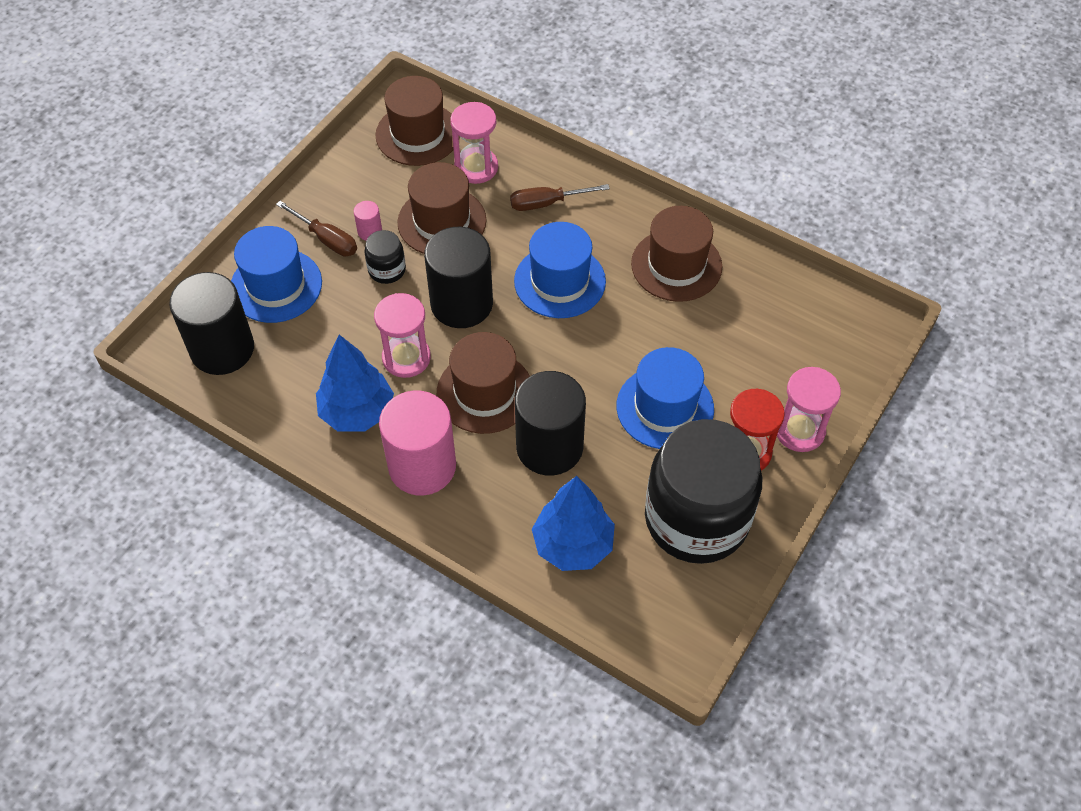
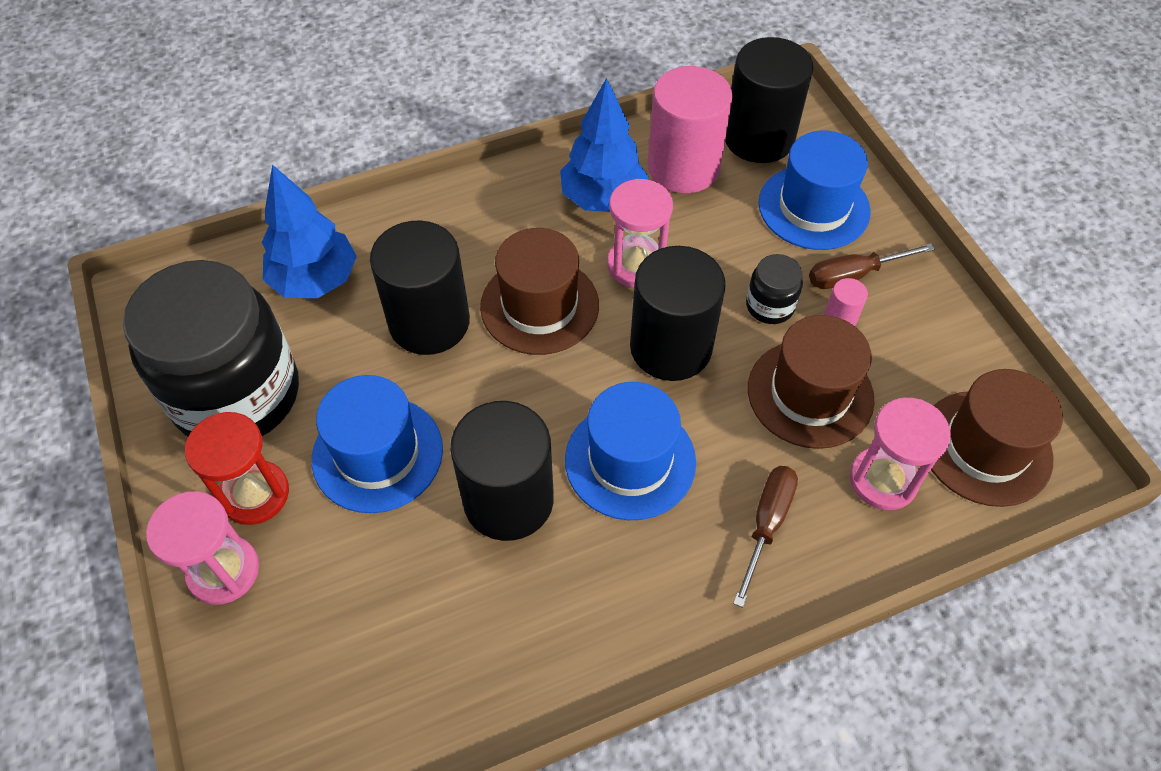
camera: 125 degrees right, 0 degrees up
(422, 466) = (500, 216): pink cylinder -> pink cylinder (683, 167)
(635, 323) = (508, 500): none -> black cylinder
(676, 265) = (555, 610): brown hat -> none

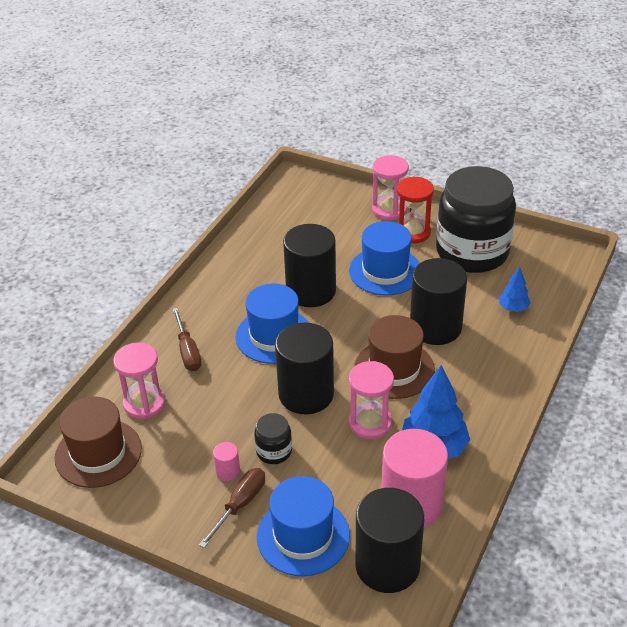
camera: 140 degrees right, 15 degrees down
(315, 280) = (513, 308): blue tree -> blue tree, size x0.53
(810, 393) = (212, 419): brown hat -> none

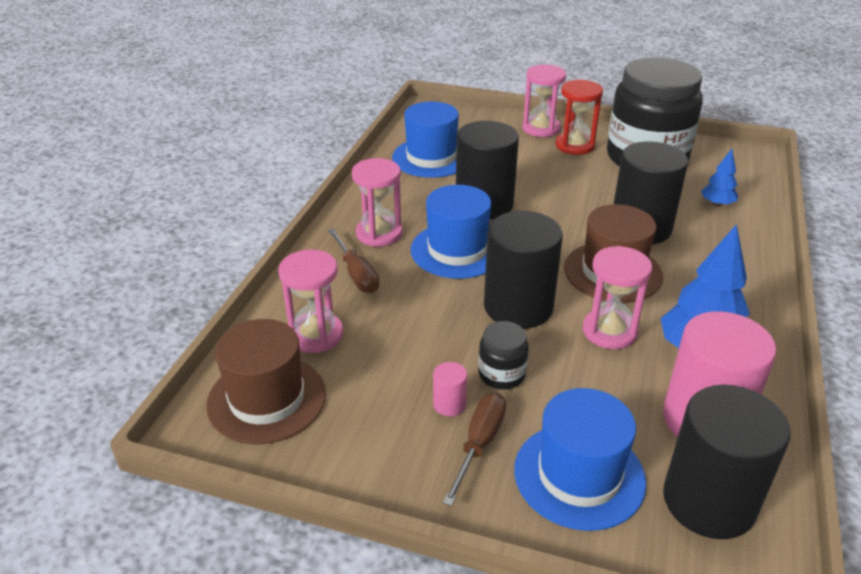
camera: 10 degrees left, 5 degrees down
(215, 313) = (379, 233): none -> pink hourglass
(385, 271) = (560, 181): blue hat -> blue hat (431, 158)

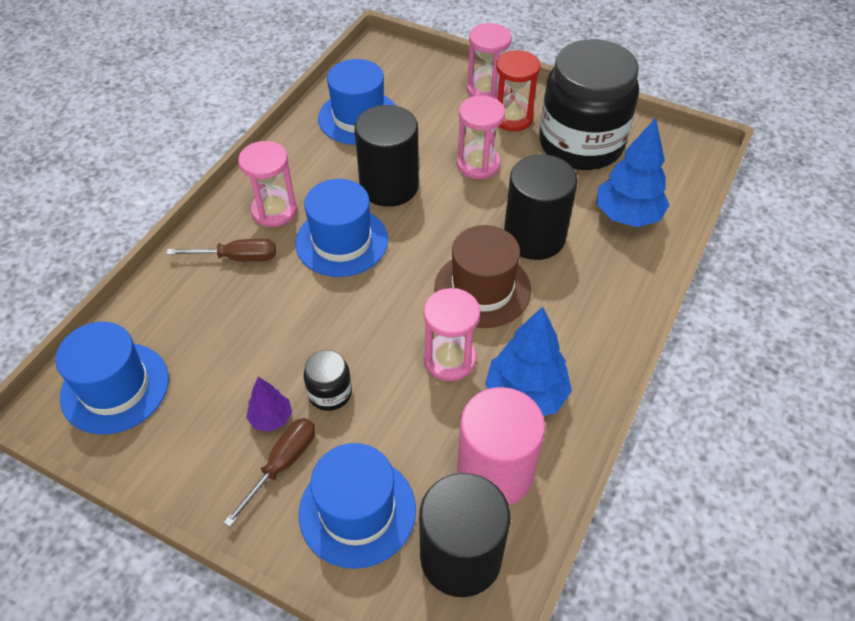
camera: 10 degrees right, 15 degrees up
(267, 399) = (115, 387): brown hat -> blue hat
(316, 335) = (178, 323): pink hourglass -> pink hourglass (478, 164)
(357, 274) = (237, 257): brown screwdriver -> brown screwdriver turned 75 degrees counterclockwise
(449, 404) = (271, 418): pink cylinder -> purple tree
(518, 307) = (374, 318): black cylinder -> none
(717, 204) = (627, 216): blue tree -> blue tree, size x1.90

